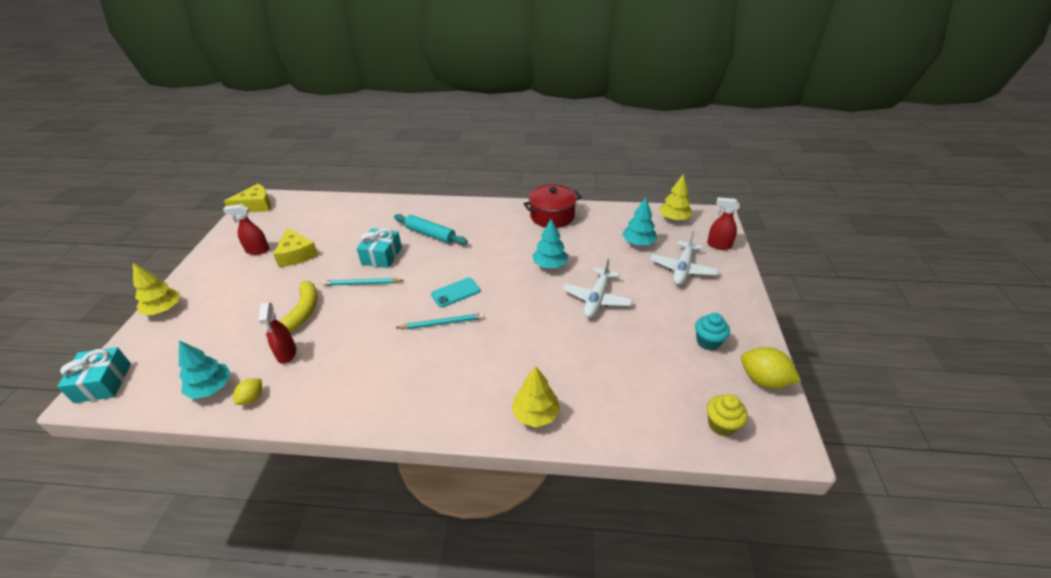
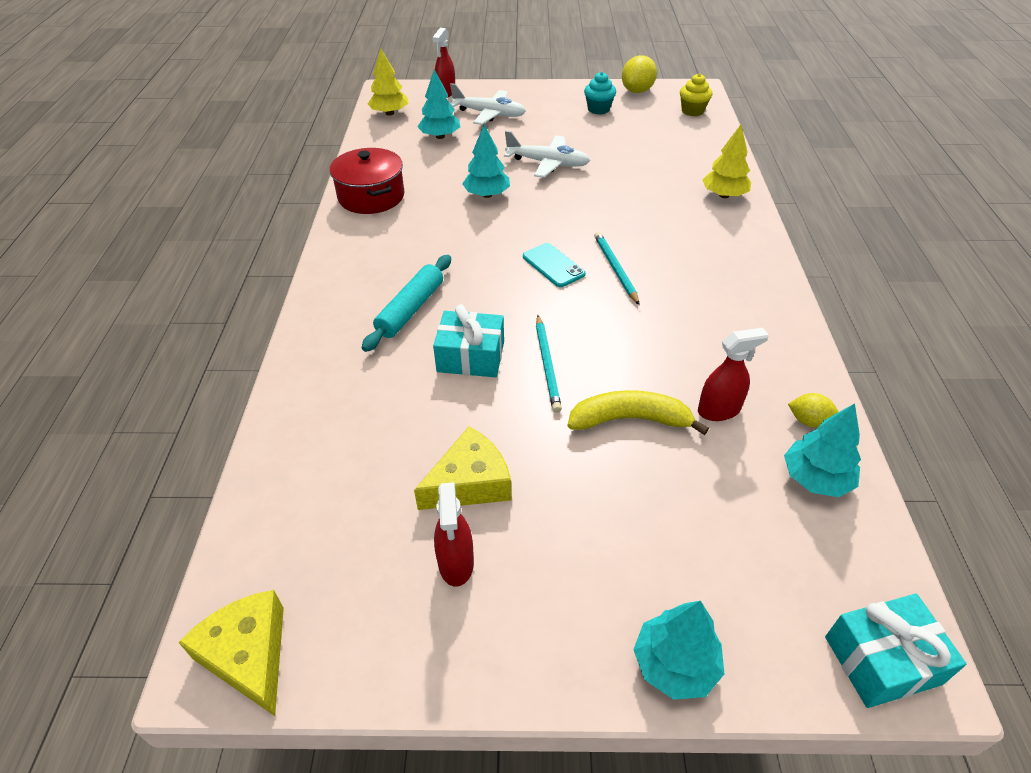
camera: 95 degrees left, 5 degrees up
(164, 309) = (675, 664): yellow tree -> turquoise tree

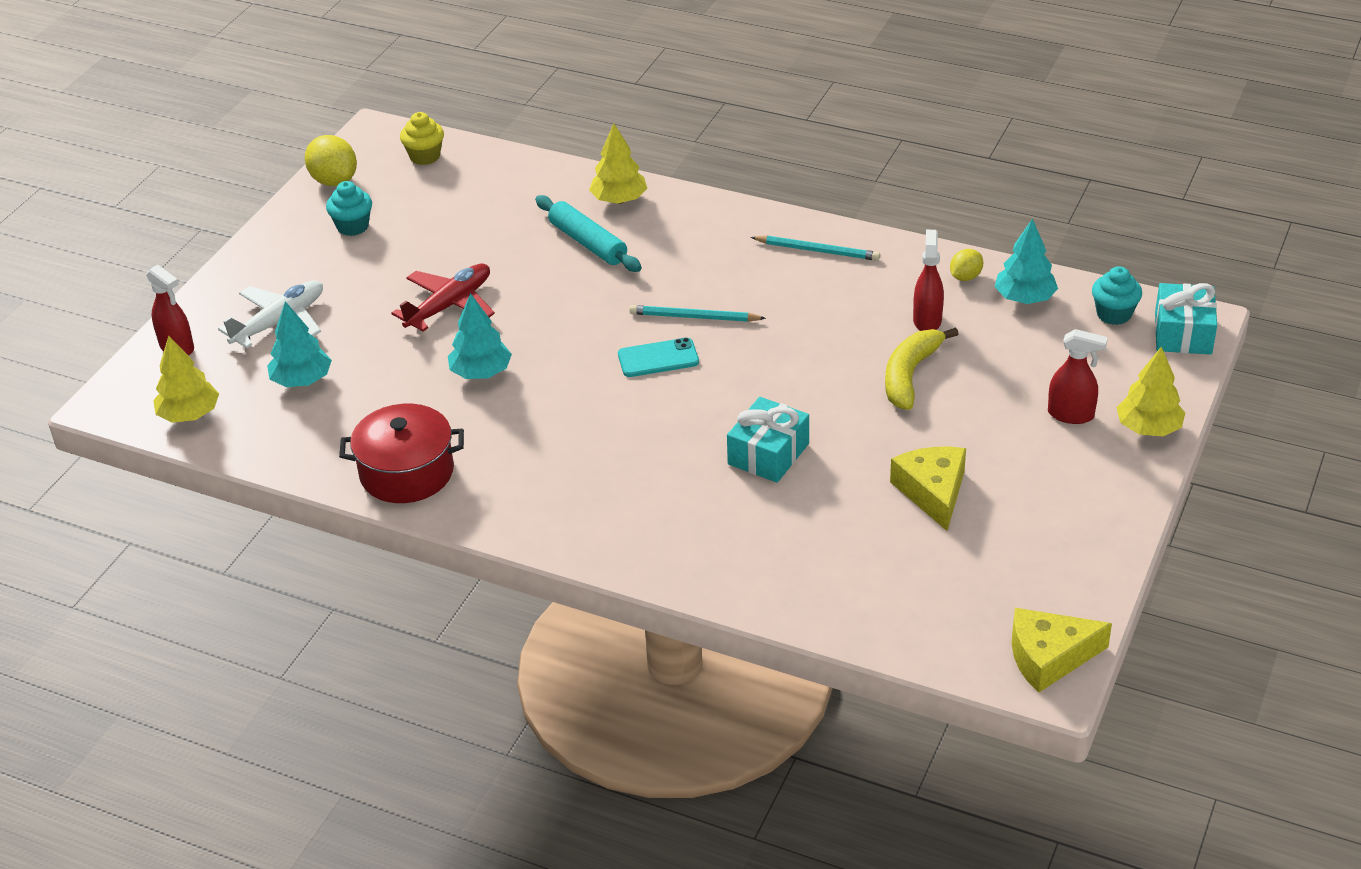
camera: 65 degrees left, 5 degrees down
(410, 309) = (664, 482): turquoise rolling pin -> turquoise rolling pin (588, 243)
(456, 563) = (1014, 519): red spray bottle -> red spray bottle (1071, 415)
(547, 365) = (811, 405): turquoise pencil -> turquoise pencil (817, 250)
(548, 163) = (449, 305): white plane -> red plane
(675, 664) = (1148, 428): turquoise tree -> yellow tree
(857, 571) = (1113, 314): none -> turquoise cupcake

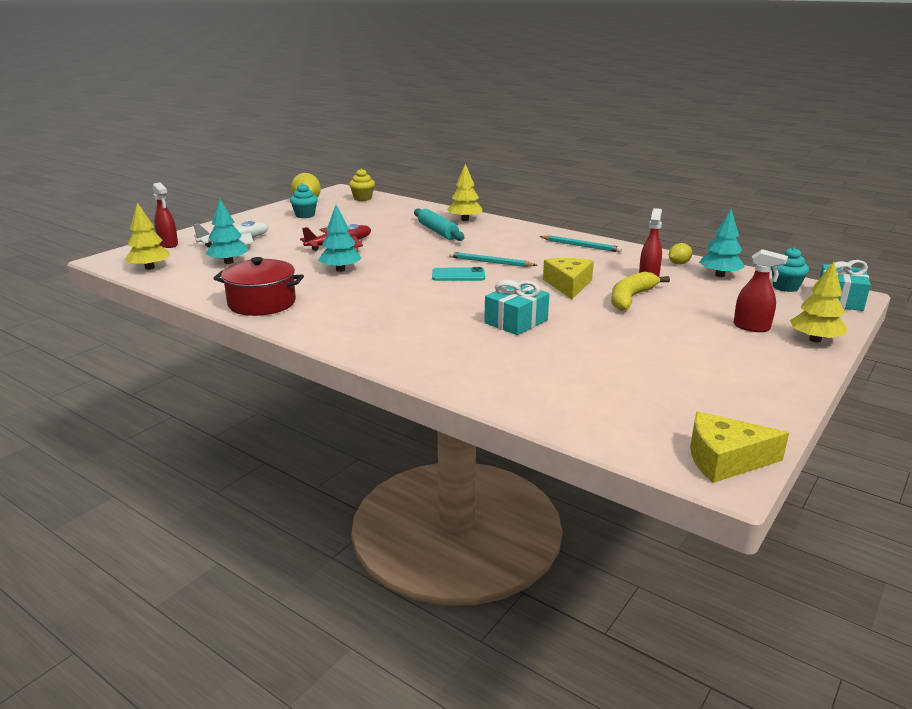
camera: 10 degrees right, 15 degrees down
(932, 492) = (636, 352): yellow cheese -> yellow cheese (568, 285)

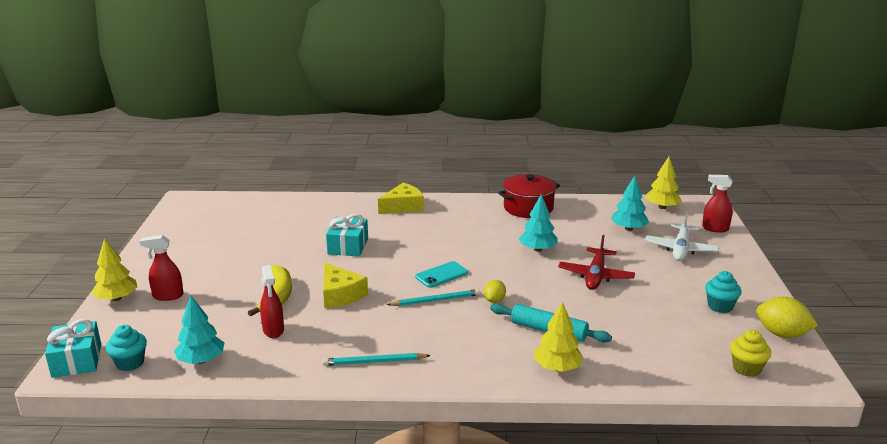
camera: 145 degrees right, 0 degrees up
(678, 263) = (250, 366): yellow lemon -> yellow lemon (494, 300)
(725, 459) = (183, 206): yellow cheese -> yellow cheese (403, 206)

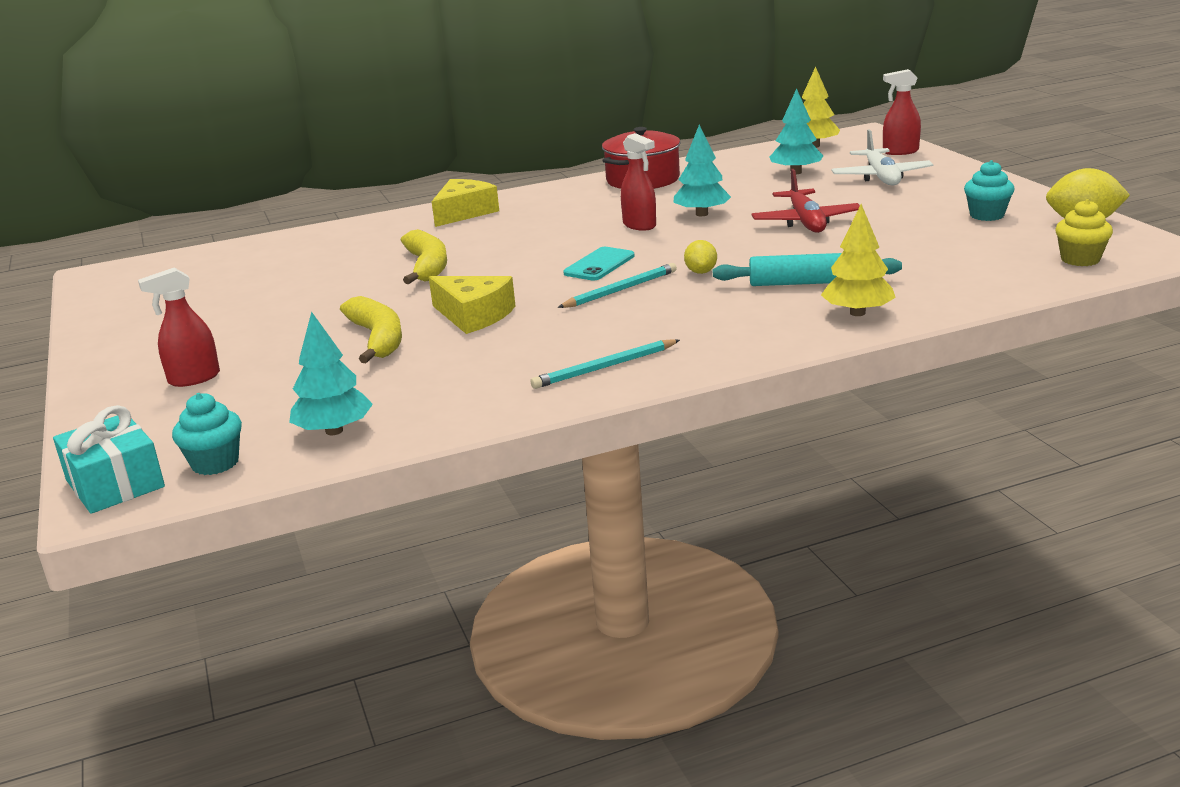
camera: 20 degrees left, 0 degrees up
(116, 298) = (105, 401): yellow tree -> none
(273, 330) = (414, 373): red spray bottle -> red spray bottle (639, 225)
(348, 246) = (427, 266): turquoise gift -> yellow banana

